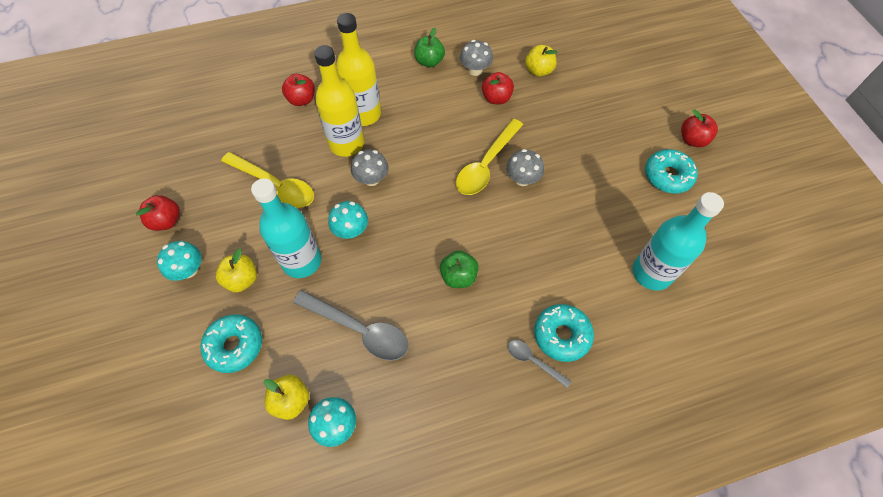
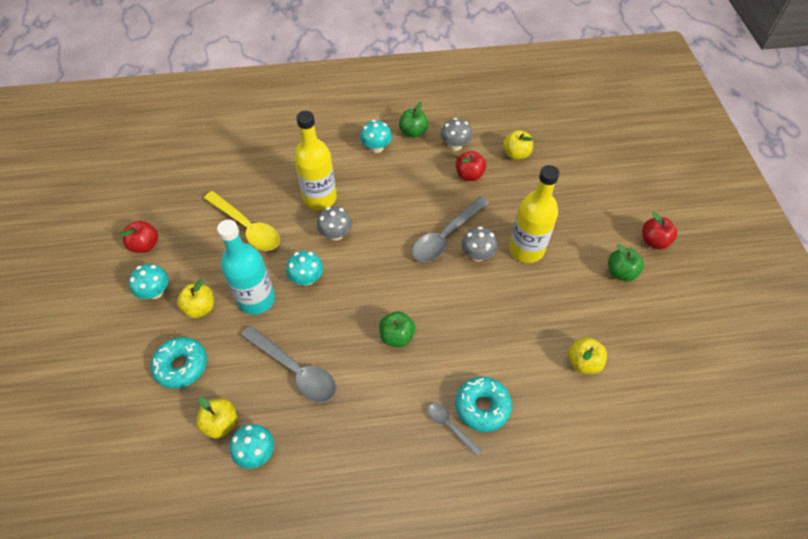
camera: 10 degrees right, 5 degrees down
(302, 100) = (287, 152): red apple -> none
(364, 114) = (341, 173): yellow bottle -> yellow bottle (526, 249)
(395, 83) = (376, 147): none -> turquoise mushroom
(486, 164) = (446, 236): yellow spoon -> grey spoon
(651, 273) = (583, 362): turquoise bottle -> yellow apple
(667, 176) = (620, 272): turquoise donut -> green apple

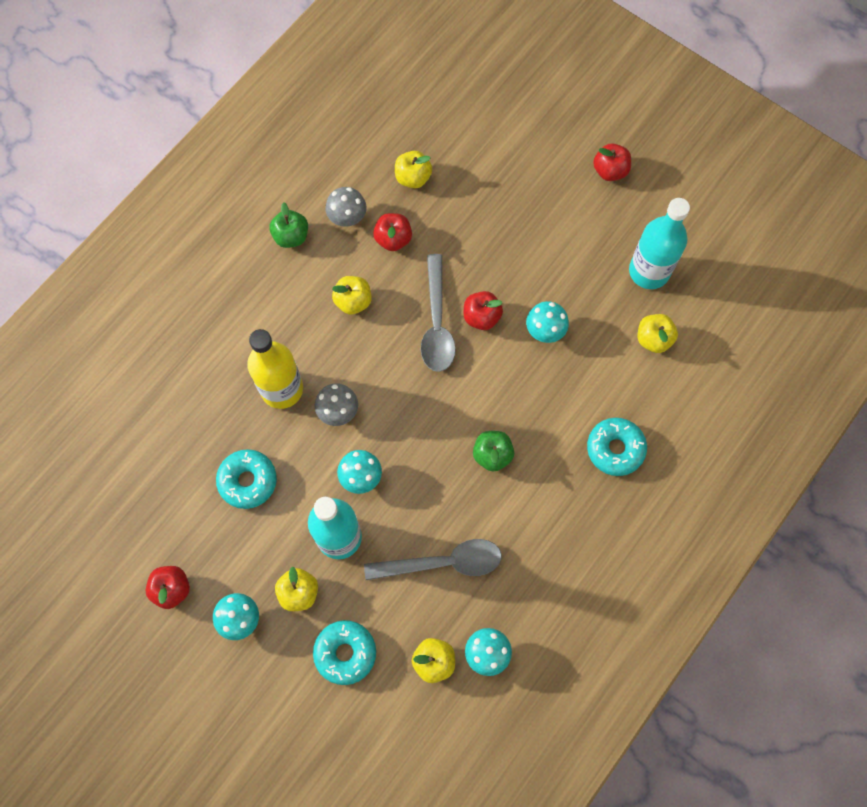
camera: 45 degrees left, 15 degrees up
(247, 227) = (248, 481): yellow spoon -> turquoise donut
(376, 147) = (274, 285): turquoise mushroom -> turquoise mushroom (545, 330)
(410, 187) = (353, 301): none -> yellow apple
(450, 426) = (607, 488): grey spoon -> none
(477, 255) = (481, 317): grey mushroom -> red apple
(526, 249) = (516, 273): yellow bottle -> none
(620, 272) = (610, 227): green apple -> none
(623, 319) = (649, 271): none -> turquoise bottle

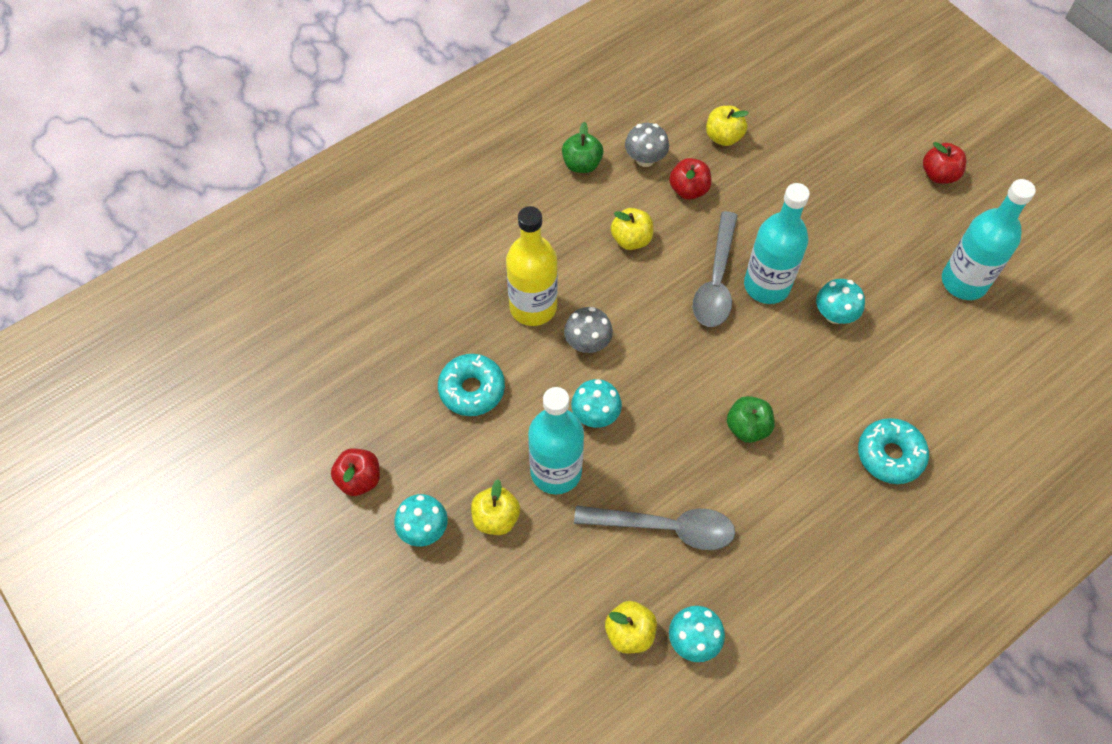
camera: 15 degrees right, 10 degrees down
(345, 653) = (531, 597): turquoise donut -> none
(481, 317) = (767, 285): red apple -> turquoise bottle
(653, 339) = (956, 351): yellow apple -> none

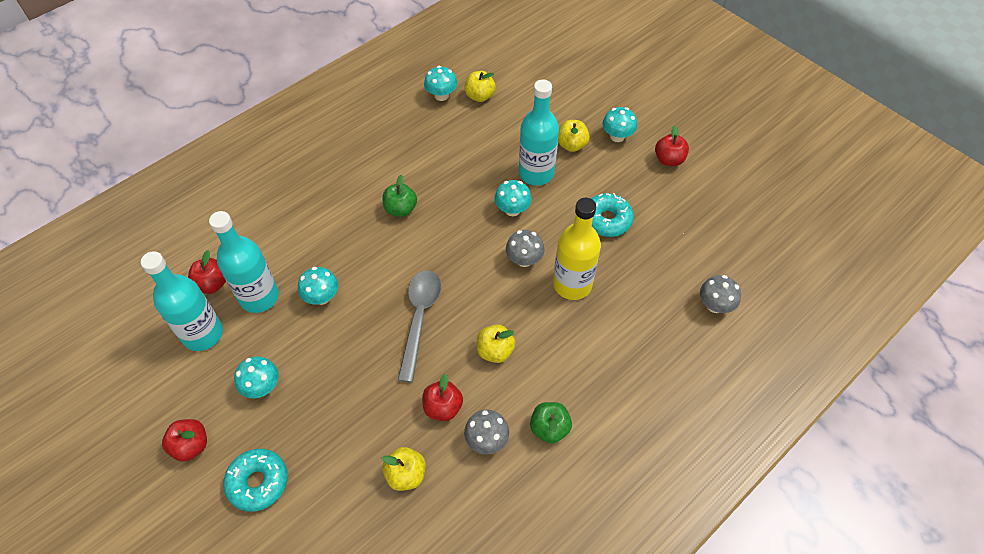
camera: 175 degrees right, 5 degrees down
(372, 270) = (715, 305): none -> grey mushroom
(665, 528) = (459, 147): grey spoon -> none
(767, 285) = (376, 317): turquoise bottle -> turquoise bottle (259, 297)
(881, 222) = (262, 387): none -> turquoise mushroom
(890, 455) = (299, 199): turquoise donut -> turquoise donut (258, 482)
(972, 340) = (212, 284): none -> red apple

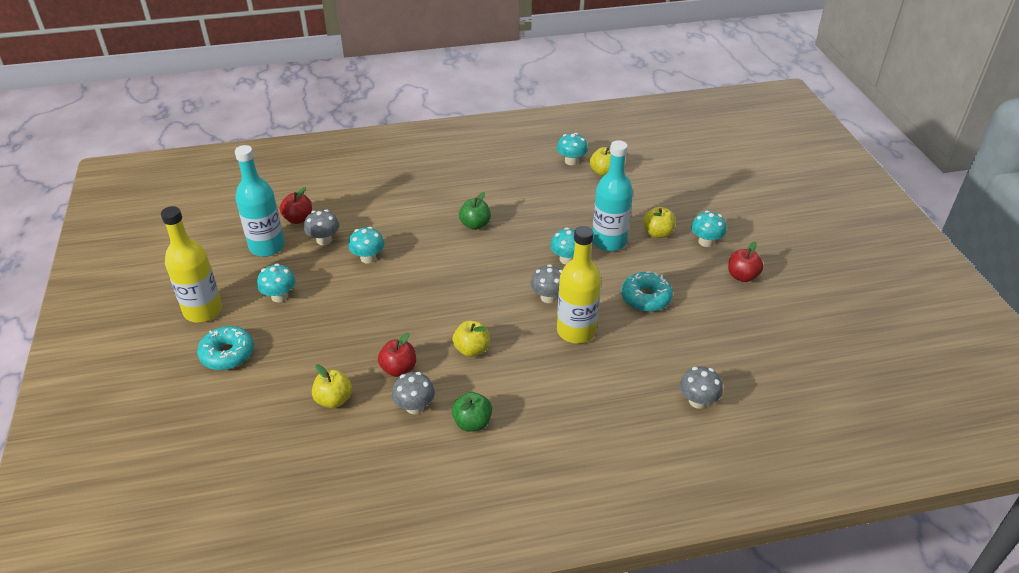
camera: 30 degrees right, 15 degrees down
(191, 446) = (203, 311): red apple -> yellow bottle
(259, 297) = (324, 240): turquoise bottle -> grey mushroom
(419, 318) = (430, 302): grey spoon -> none

